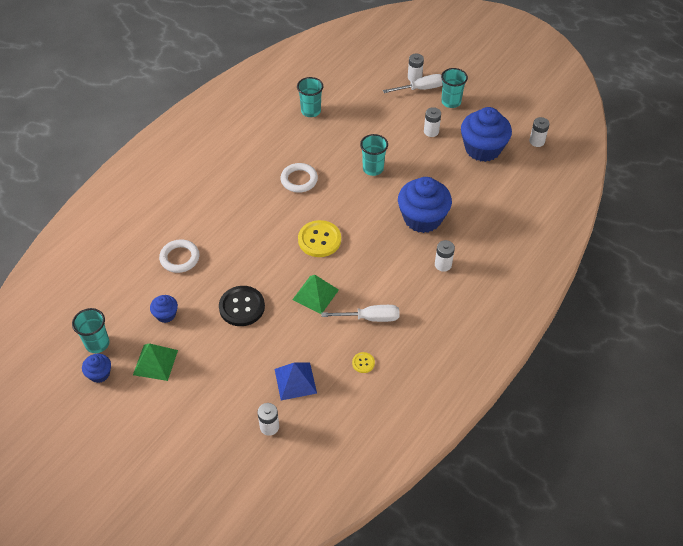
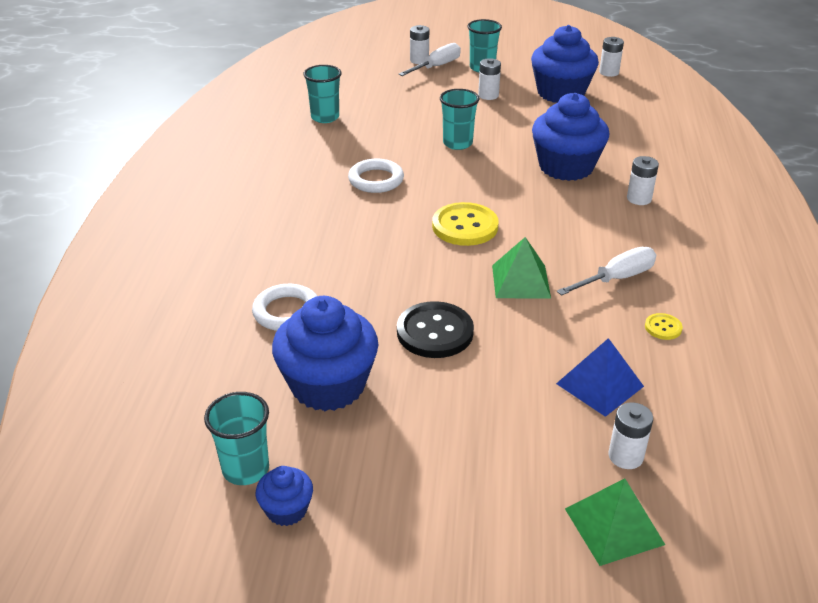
camera: 30 degrees left, 15 degrees down
(155, 362) = (368, 452): green pyramid -> green pyramid (614, 526)
(166, 314) = (328, 385): blue cupcake -> blue cupcake, size x2.10

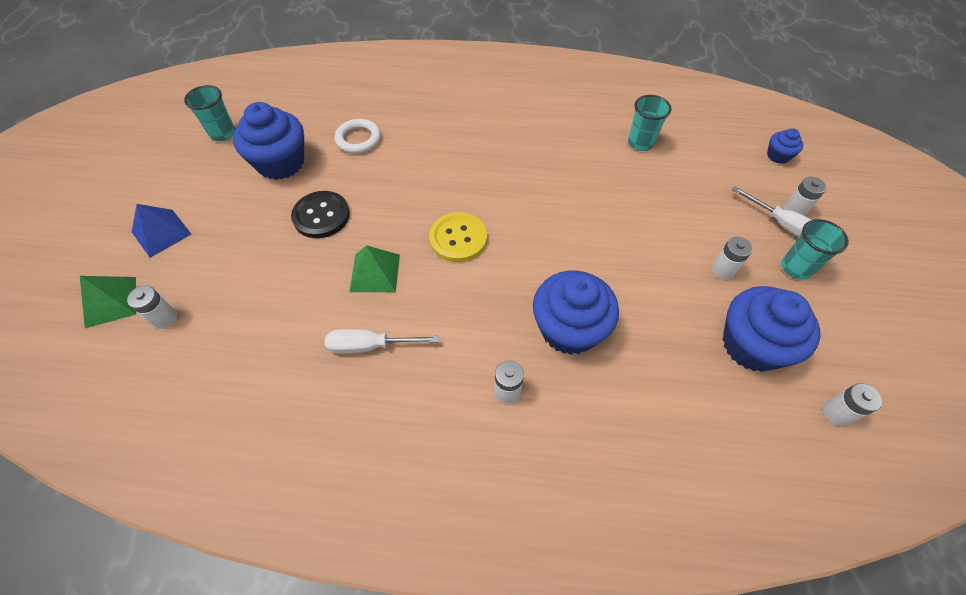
camera: 90 degrees right, 20 degrees up
(286, 510) = (187, 151): blue cupcake -> blue cupcake (778, 156)
(376, 180) = (532, 180): white ring -> none
(457, 143) = (606, 238): turquoise cup -> none
(600, 385) = (239, 312): blue pyramid -> blue pyramid (161, 233)
(616, 278) = (369, 346): white screwdriver -> white screwdriver turned 120 degrees clockwise
(663, 327) = (294, 371): yellow button -> none

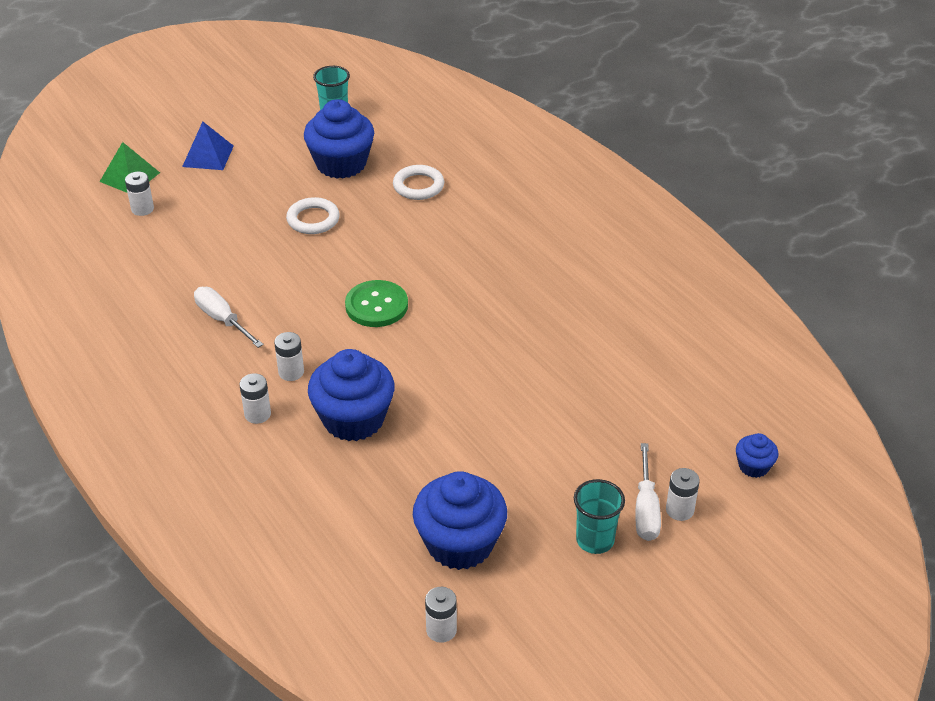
camera: 50 degrees right, 15 degrees down
(321, 216) = (313, 219): black button -> white ring
(375, 272) = (290, 281): green pyramid -> none
(458, 238) = (376, 306): yellow button -> green button
(640, 143) = (640, 357): turquoise cup -> none
(723, 270) = (532, 488): white battery -> white battery (291, 372)

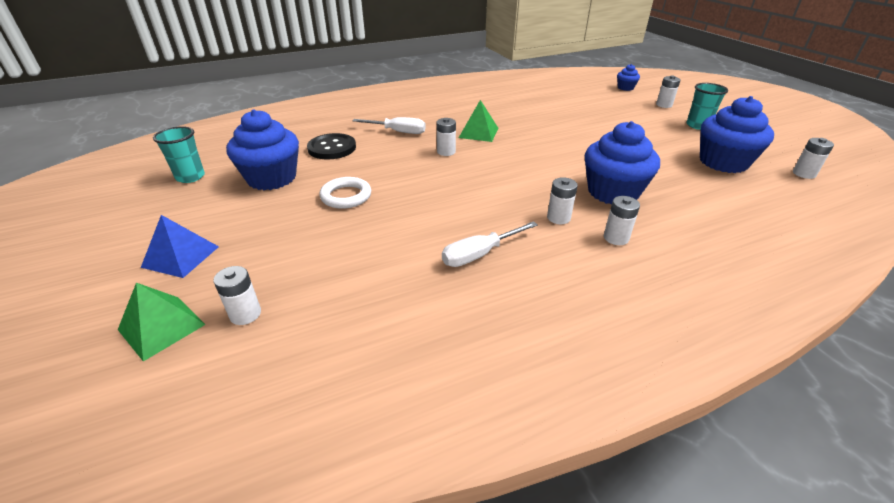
camera: 80 degrees left, 5 degrees down
(376, 306) = (477, 174): green button -> none
(418, 186) = (332, 148): white ring -> black button
(430, 275) = (446, 152): none -> white battery
(495, 297) = (478, 132): none -> green pyramid
(646, 509) = (667, 112): white screwdriver -> white screwdriver (398, 132)

